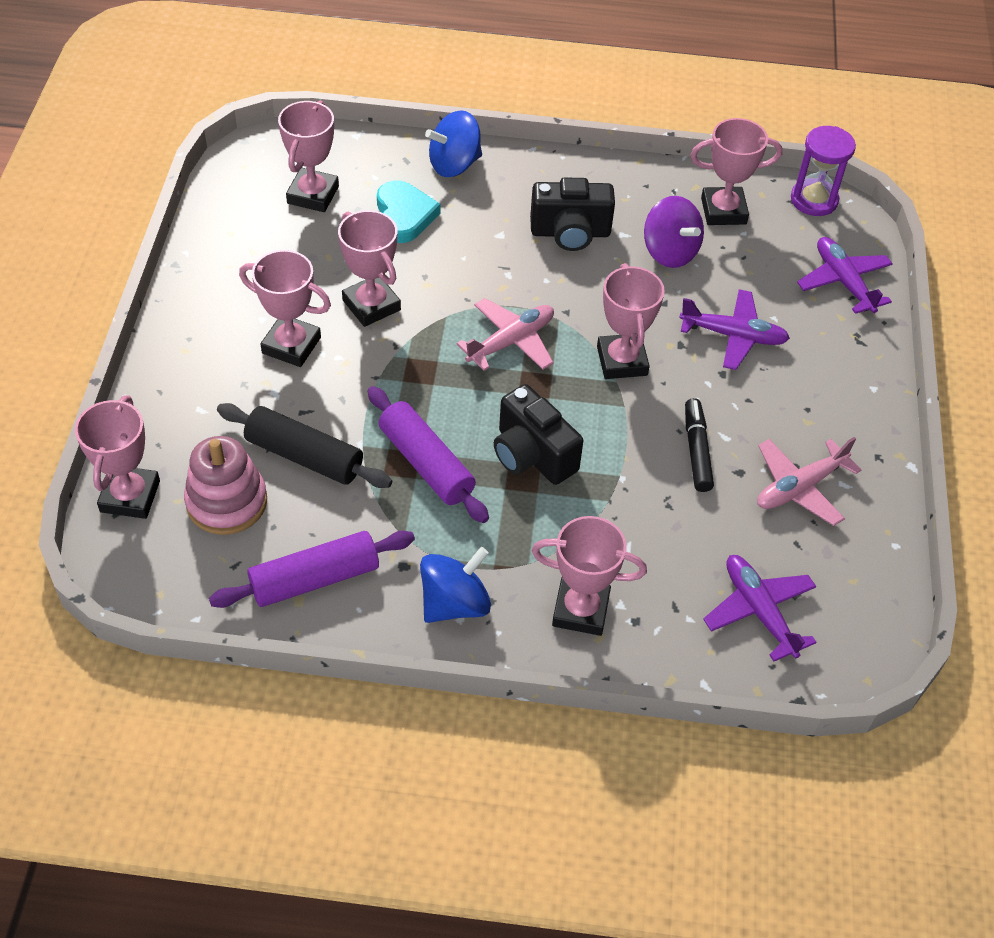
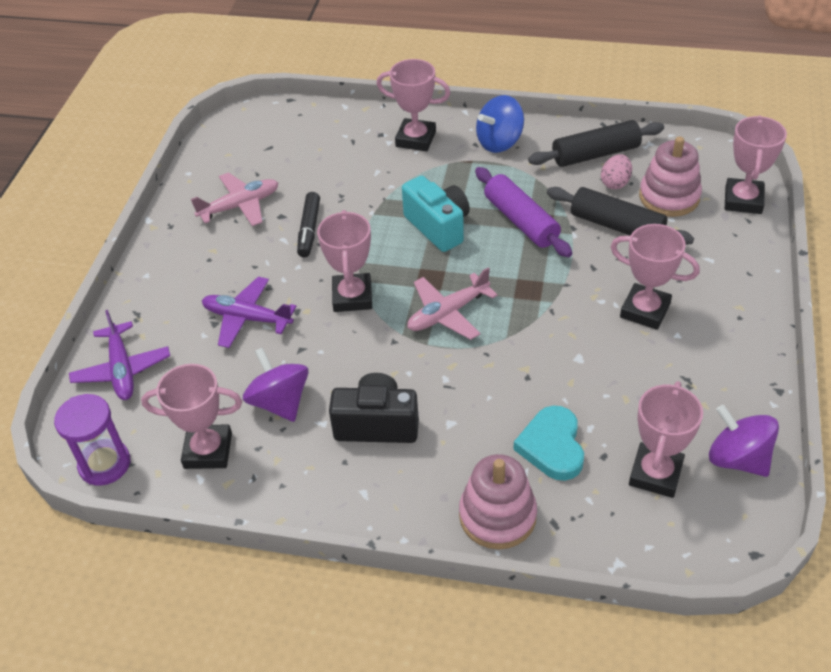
camera: 170 degrees left, 5 degrees down
(235, 206) = (737, 459): none -> purple spinning top
(295, 526) = (615, 183): none -> pink egg
(315, 579) = (595, 154): purple rolling pin -> black rolling pin
(371, 305) = (577, 347): pink trophy -> none
(454, 164) = (497, 516): blue spinning top -> pink stacking toy
(532, 455) = (438, 227): black camera -> turquoise camera
(759, 611) = (298, 139): purple plane -> none

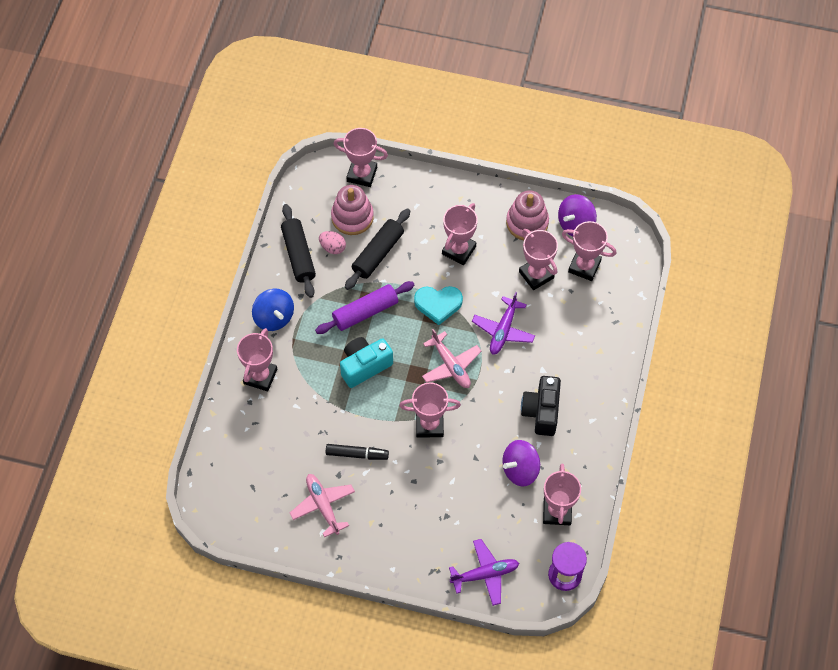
camera: 90 degrees left, 15 degrees up
(247, 318) = (443, 494): purple plane -> purple plane (503, 330)
(497, 516) = (609, 350): pink stacking toy -> pink stacking toy (527, 222)
(552, 446) = (563, 316): turquoise heart -> turquoise heart (438, 304)
(623, 407) = (536, 275): none -> pink trophy

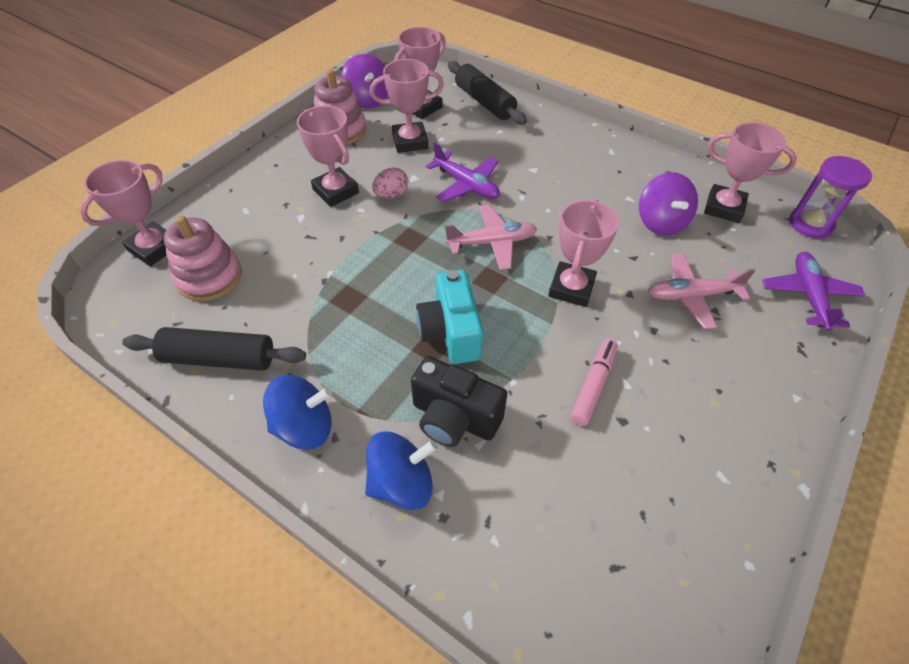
camera: 70 degrees left, 10 degrees down
(260, 376) = (401, 483): pink trophy -> blue spinning top
(323, 505) = (674, 460): pink plane -> pink plane (691, 295)
(332, 247) = (238, 313): pink egg -> pink egg (391, 195)
(357, 454) = (593, 385): black marker -> pink marker
(365, 312) = (365, 306): purple rolling pin -> none
(378, 254) = (285, 266): black rolling pin -> black rolling pin (484, 102)
(438, 304) = (398, 230): turquoise heart -> none
(541, 411) = (587, 184): black camera -> black camera (454, 418)

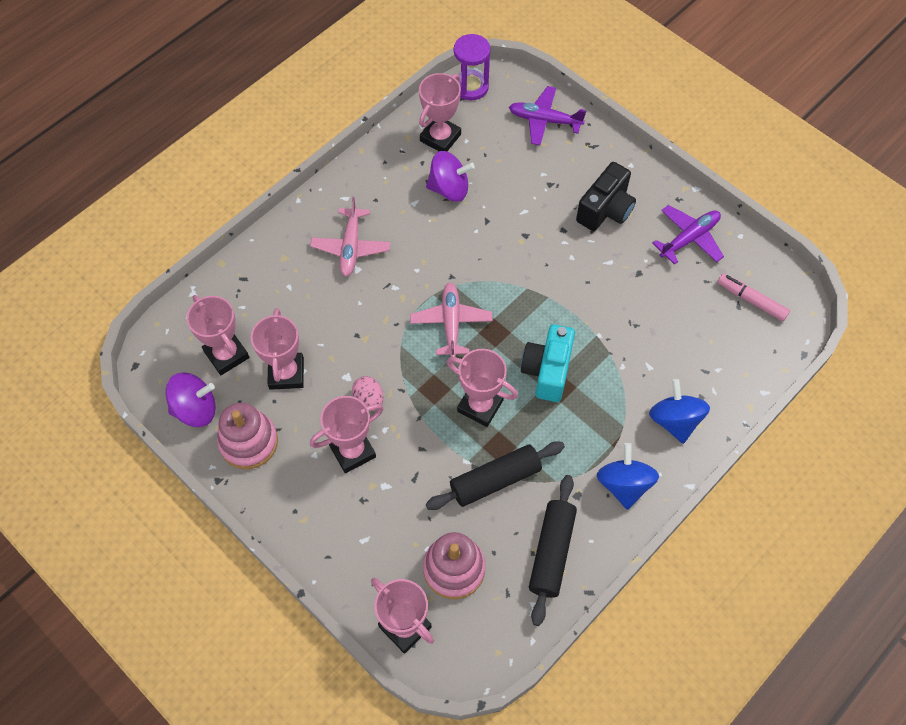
camera: 80 degrees left, 10 degrees up
(450, 332) = (547, 371): turquoise camera -> turquoise camera turned 105 degrees clockwise
(454, 418) = (626, 380): black camera -> black camera (605, 210)
(466, 185) = (368, 331): purple plane -> purple plane (689, 238)
(484, 102) = (233, 291): black rolling pin -> black rolling pin (495, 480)
(571, 288) = (513, 274): pink trophy -> pink trophy (480, 405)
(593, 385) = (608, 283): pink marker -> pink marker (751, 300)
(691, 295) = (533, 194): pink plane -> pink plane (351, 247)

